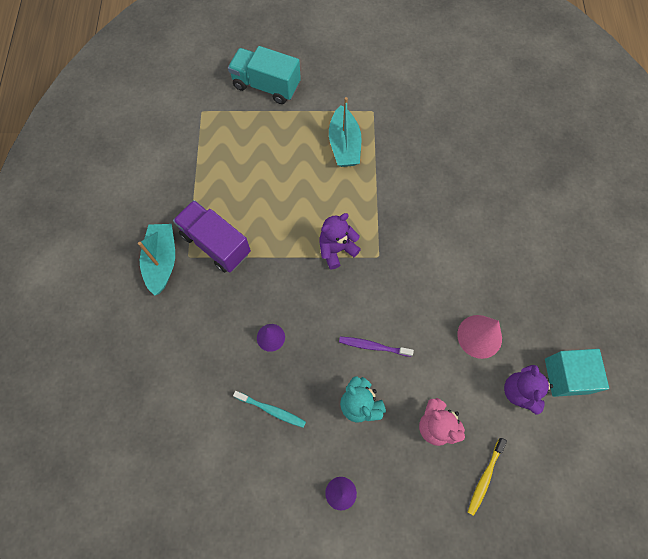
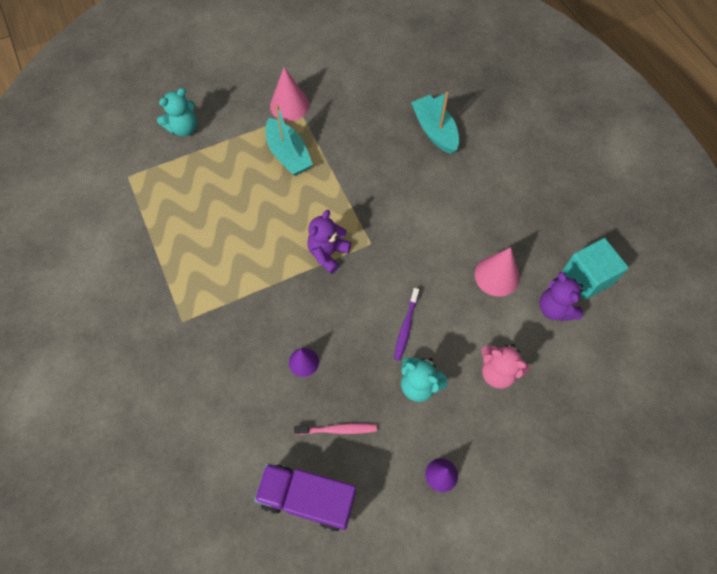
camera: 25 degrees left, 5 degrees down
(162, 261) = (157, 337): turquoise boat -> turquoise boat (434, 131)
(216, 244) = (205, 297): purple truck -> purple truck (308, 498)
(266, 86) = (183, 128): turquoise truck -> turquoise teddy bear
(271, 410) = (338, 429): turquoise toothbrush -> pink toothbrush
(366, 100) = (289, 105): none -> pink cone
(373, 346) = (406, 327): purple toothbrush -> purple toothbrush turned 60 degrees counterclockwise
(485, 477) = (562, 398): yellow toothbrush -> none

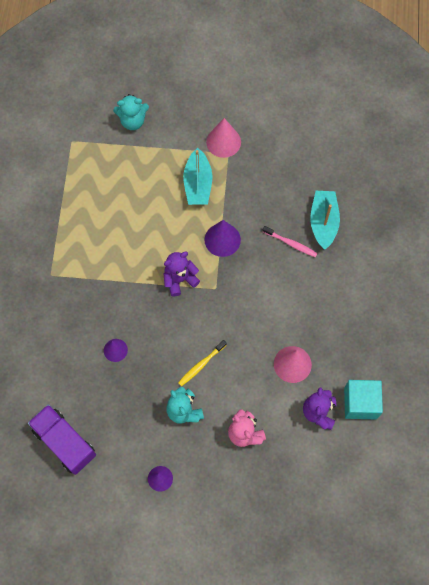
camera: 30 degrees right, 5 degrees up
(338, 429) = (110, 409): pink toothbrush -> pink toothbrush (291, 243)
(347, 194) = (222, 239): none -> purple cone
(406, 327) = (201, 365): purple toothbrush -> yellow toothbrush

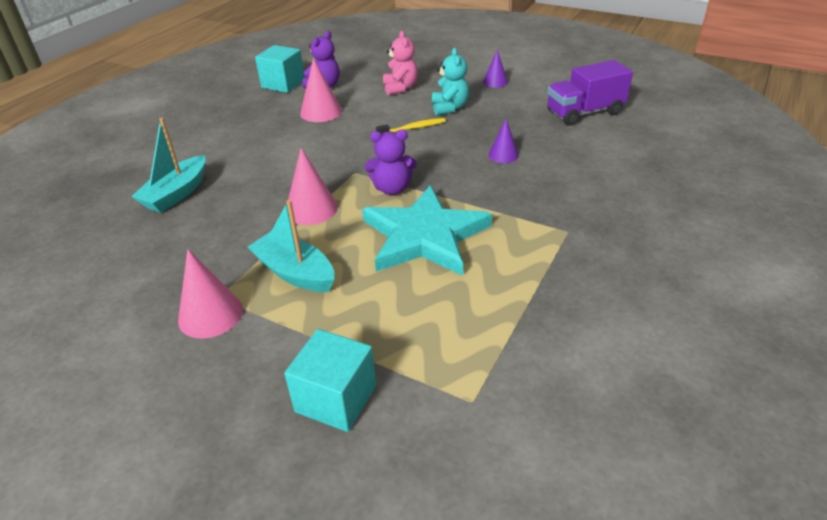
camera: 155 degrees left, 30 degrees down
(64, 442) = (584, 113): purple truck -> purple truck turned 90 degrees clockwise
(133, 121) = (336, 398): turquoise teddy bear -> turquoise cube
(137, 240) = (425, 236): none -> turquoise star
(198, 184) = (295, 273): turquoise boat -> turquoise boat turned 75 degrees counterclockwise
(222, 239) = (311, 209): purple cone -> pink cone
(291, 243) = (234, 186): pink toothbrush -> none

